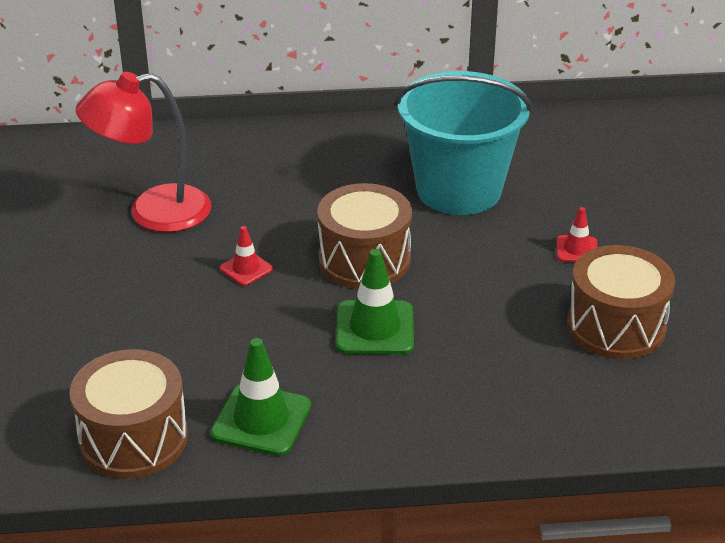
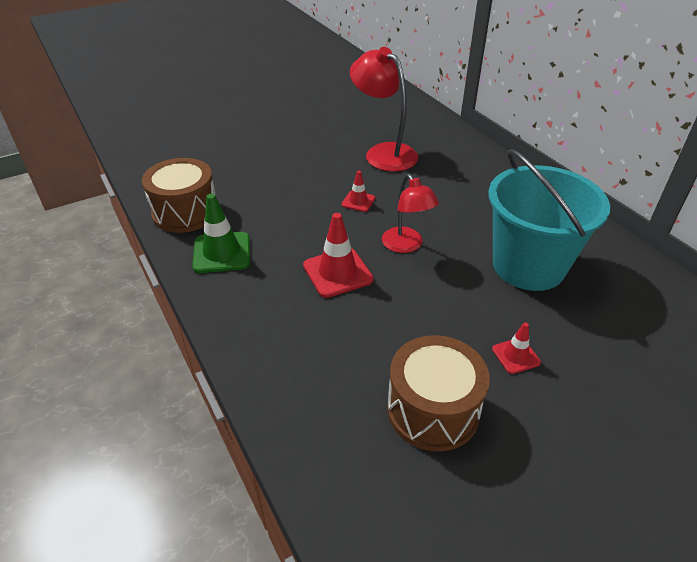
camera: 65 degrees right, 5 degrees up
(364, 260) = (406, 245): brown drum -> red lamp
(375, 328) = (337, 272): green traffic cone -> red traffic cone

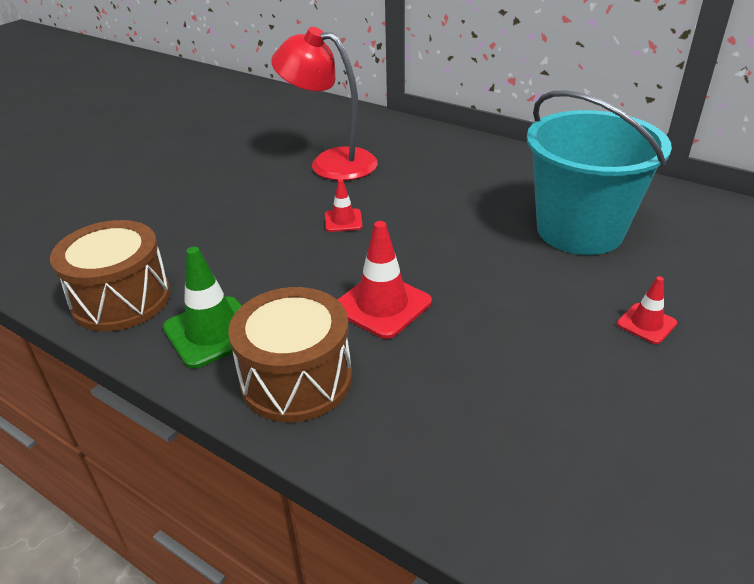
camera: 25 degrees left, 5 degrees down
(406, 245) = (437, 250): red lamp -> none
(433, 410) = (615, 416): brown drum -> brown drum (296, 379)

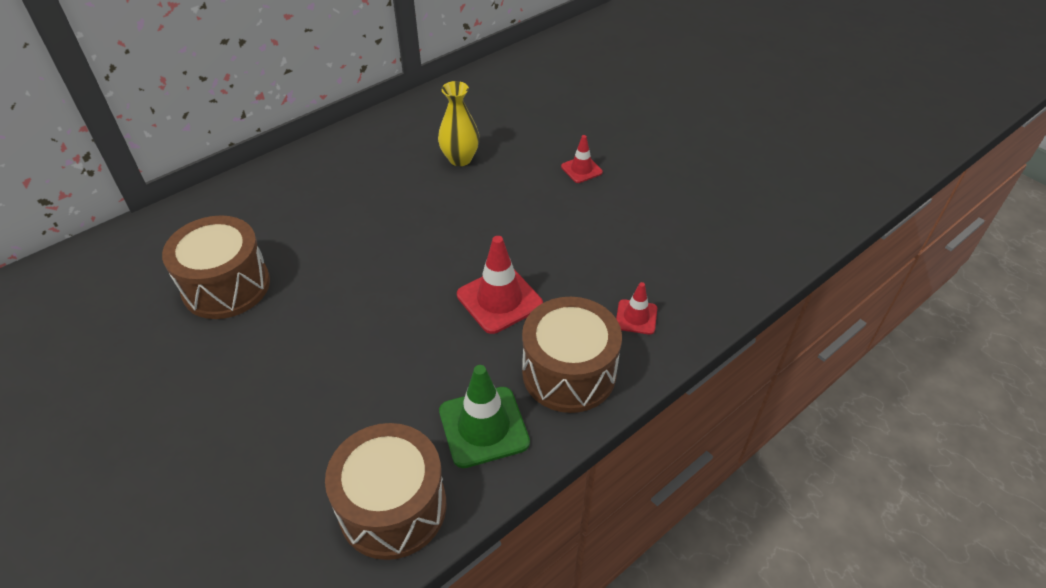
camera: 75 degrees left, 10 degrees up
(331, 162) = (226, 286): red lamp -> brown drum
(343, 221) = (353, 299): red traffic cone -> red traffic cone (636, 317)
(579, 230) = (460, 159): turquoise bucket -> yellow vase

